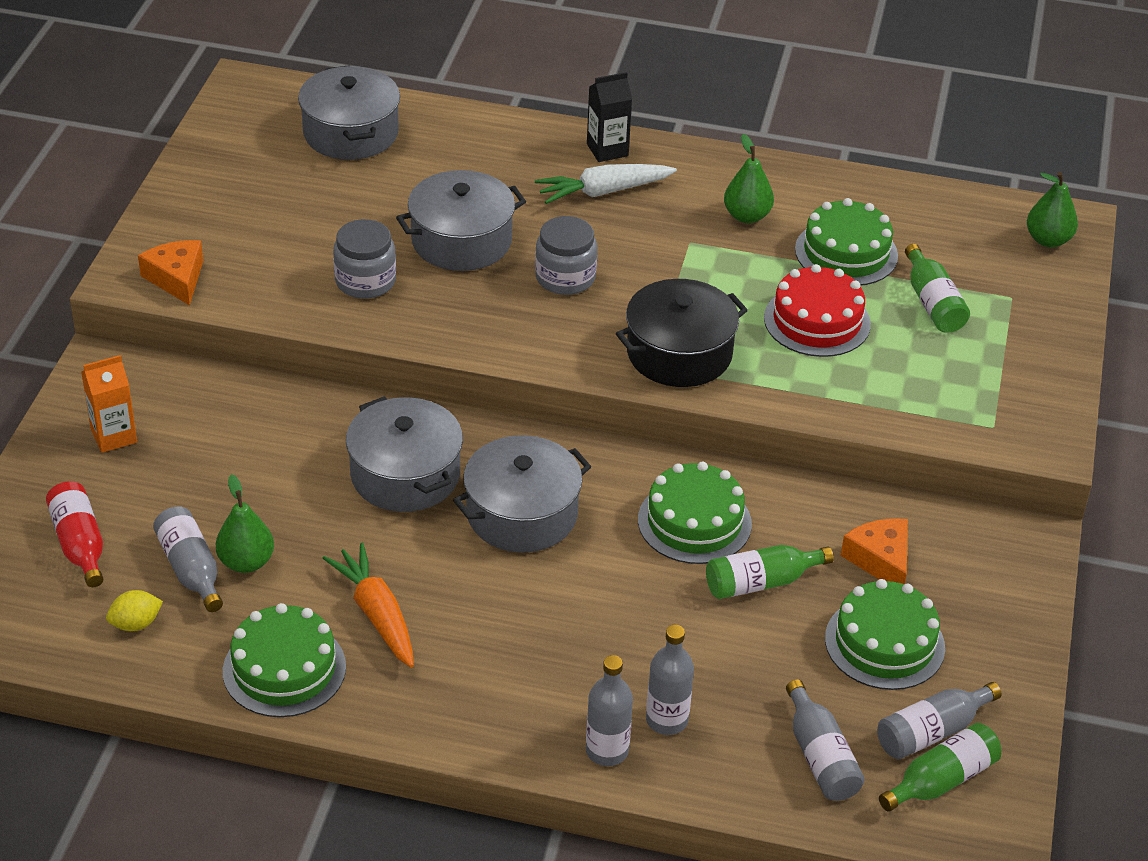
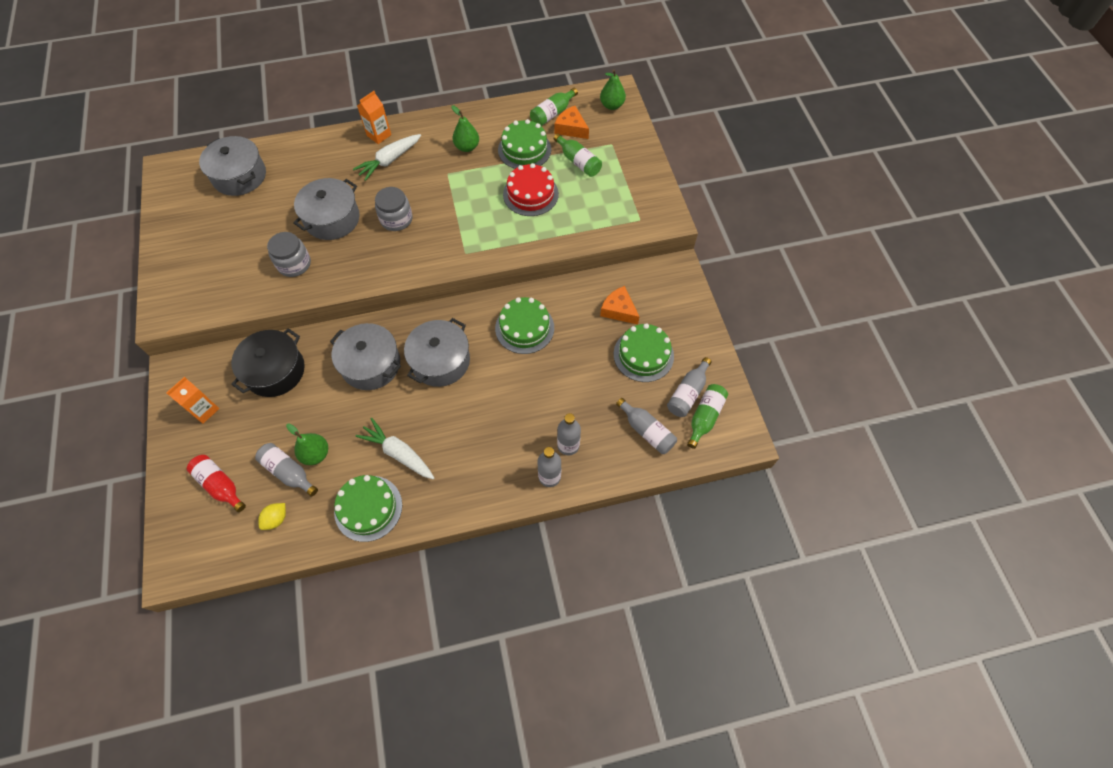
camera: 25 degrees left, 20 degrees up
(176, 278) = (190, 305): orange cheese -> orange cheese (571, 128)
(376, 614) = (398, 453): orange carrot -> white carrot
(607, 150) = (379, 135): black carton -> orange carton
(679, 353) = (475, 240): black pot -> black pot (275, 371)
(761, 582) = (572, 348): green bottle -> green bottle (552, 114)

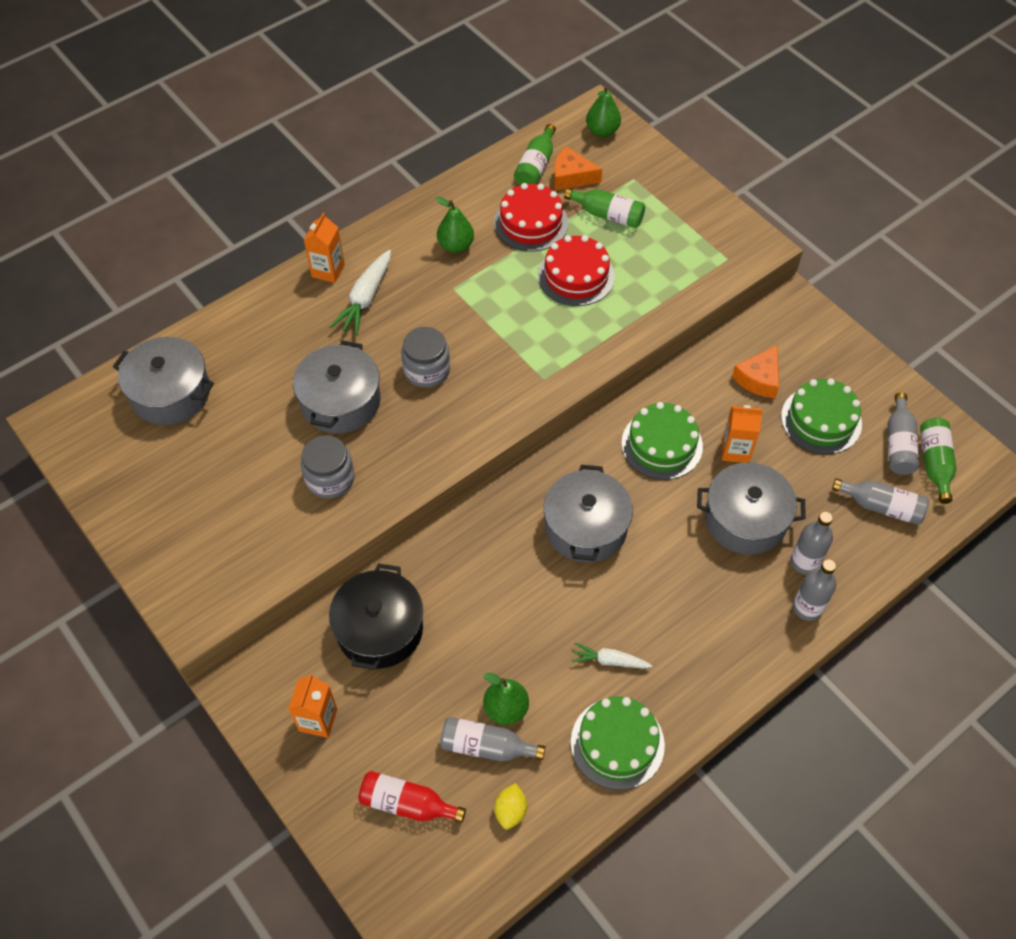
camera: 25 degrees left, 5 degrees down
(371, 364) = (500, 568): grey pot -> grey pot (745, 519)
(398, 453) = (609, 660): white carrot -> white carrot, size x0.62
(524, 149) = (531, 223): green cake -> red cake
(571, 351) = (735, 450): none -> orange carton
(619, 310) = (759, 379): orange cheese -> orange cheese turned 75 degrees counterclockwise

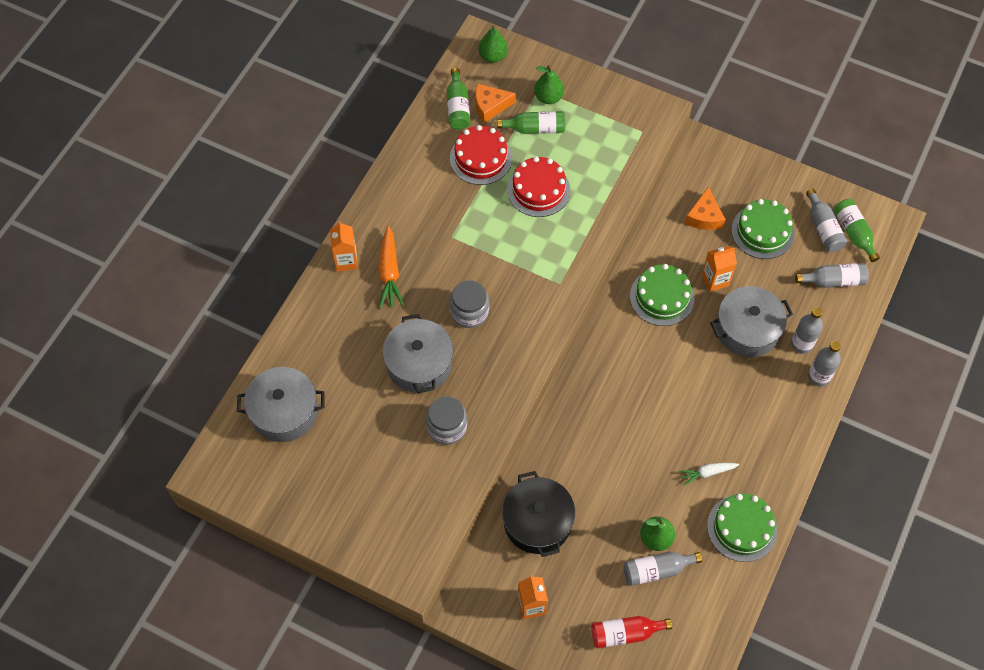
camera: 25 degrees left, 5 degrees up
(365, 299) = (389, 273): white carrot -> orange carrot
(456, 245) = (433, 200): green pear -> green pear (548, 97)
(510, 811) = (696, 606): yellow lemon -> none
(585, 527) = (641, 383): grey pot -> none

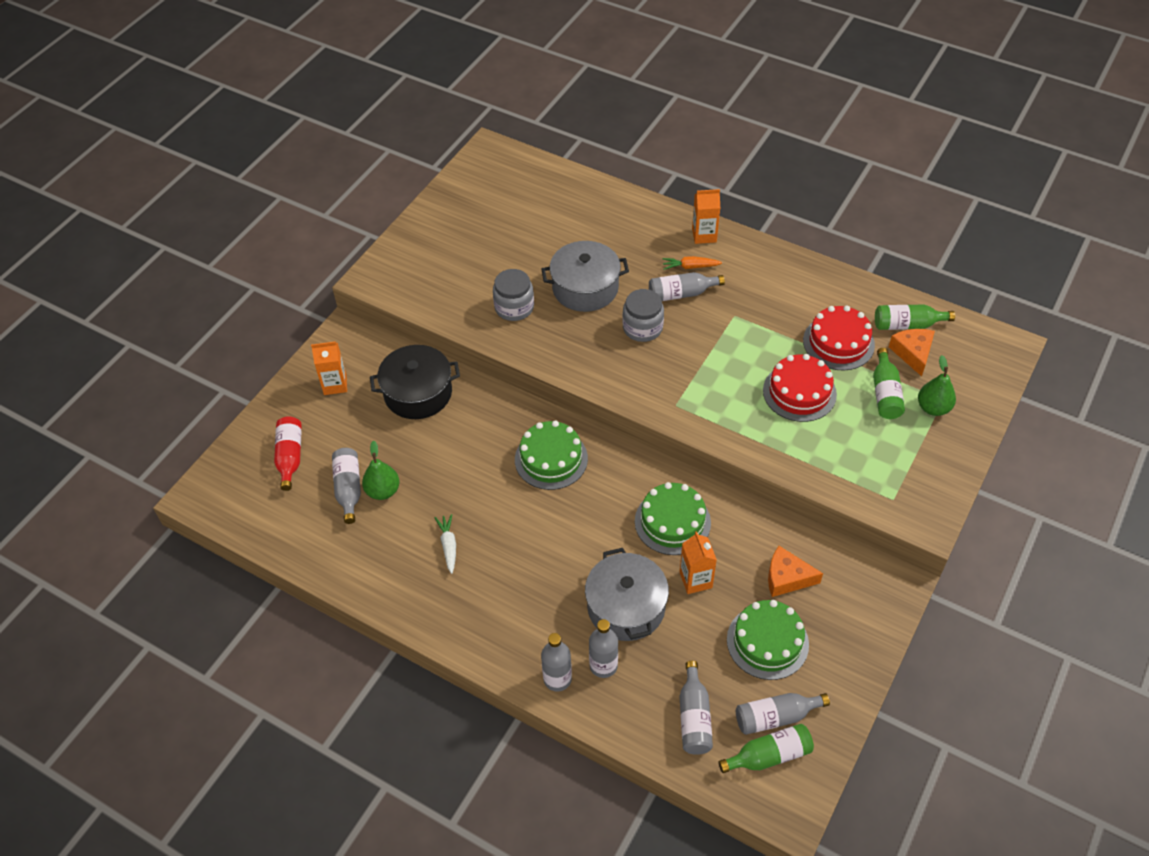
camera: 95 degrees right, 10 degrees down
(284, 411) = (543, 195): grey pot -> none
(389, 273) = (690, 267): orange carrot -> orange carrot, size x0.62
(425, 280) = (681, 294): none -> grey bottle
(493, 56) = (986, 358): green pear -> none
(742, 528) = (380, 572): green cake -> green cake (551, 459)

